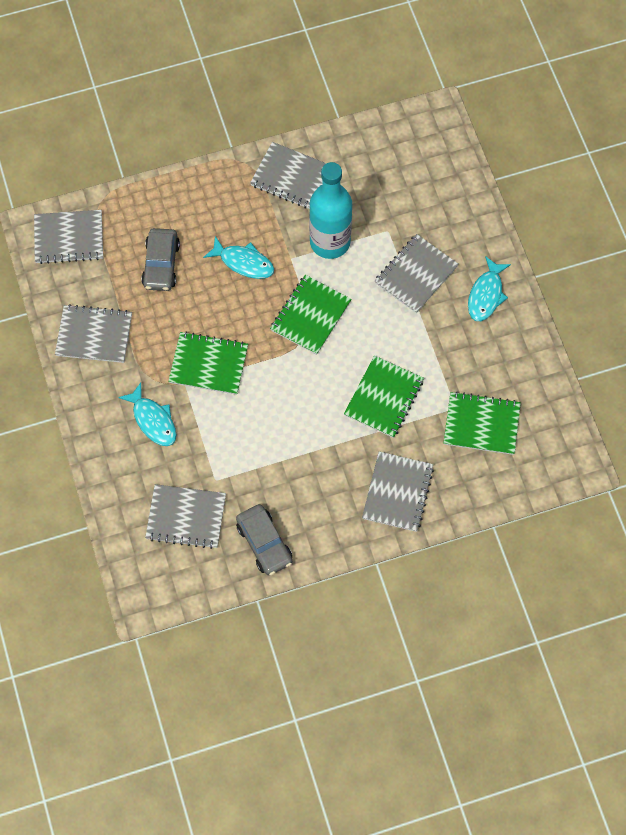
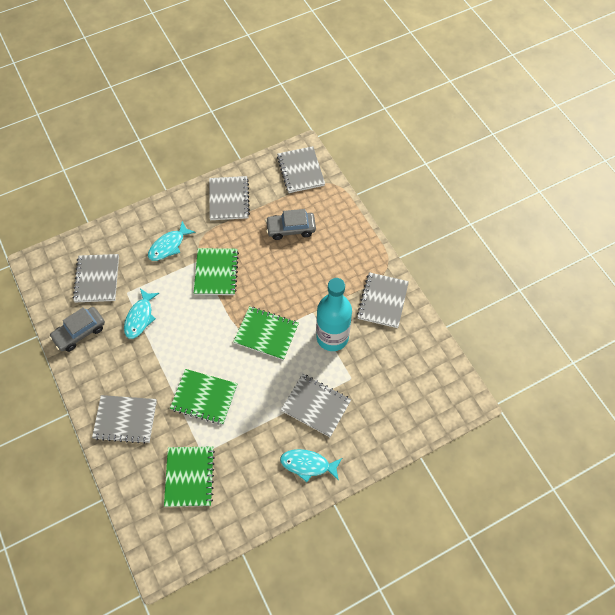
camera: 80 degrees right, 5 degrees down
(243, 262) = (303, 281): turquoise fish -> turquoise fish (140, 317)

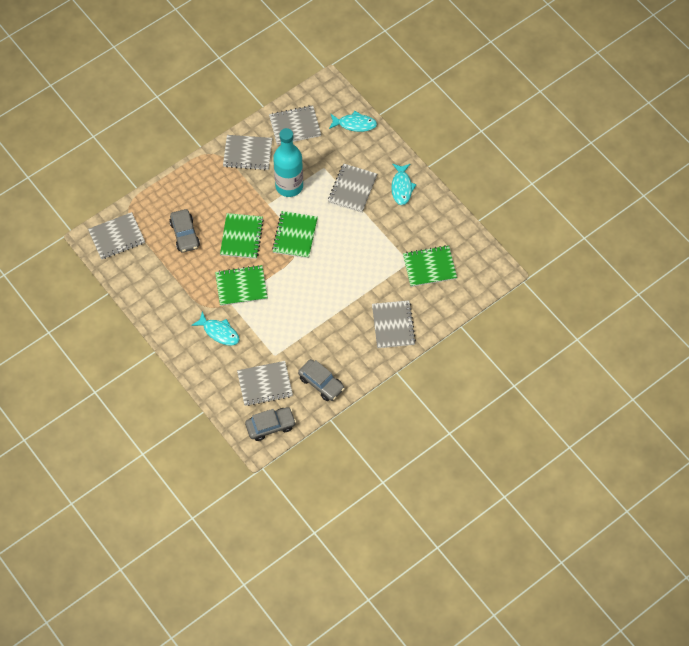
camera: 100 degrees left, 0 degrees up
(49, 278) = (270, 426): none -> grey car
(140, 317) = (297, 338): turquoise fish -> turquoise fish (355, 124)
(204, 397) = (362, 271): green notebook -> green notebook (242, 237)
(229, 199) = (159, 292): grey notebook -> grey notebook (295, 126)

